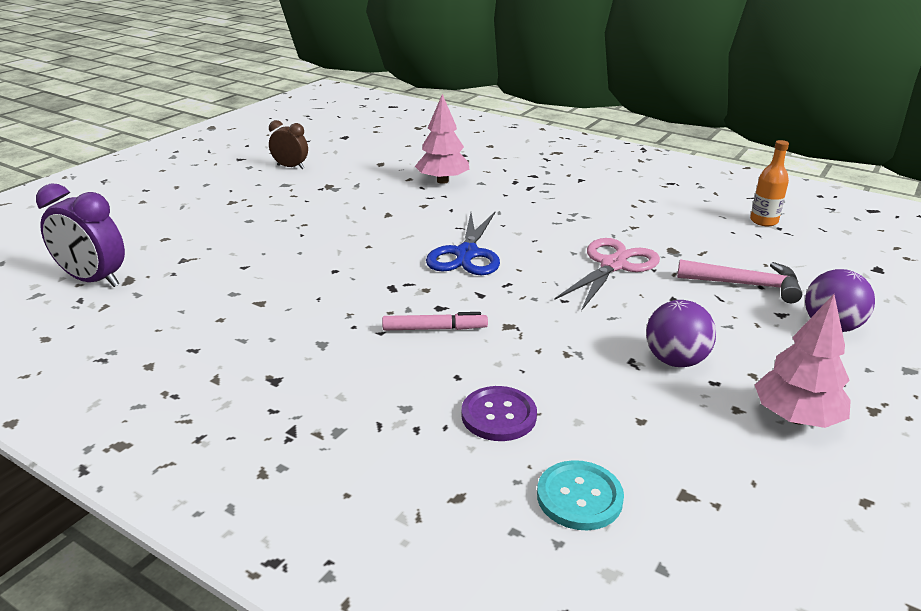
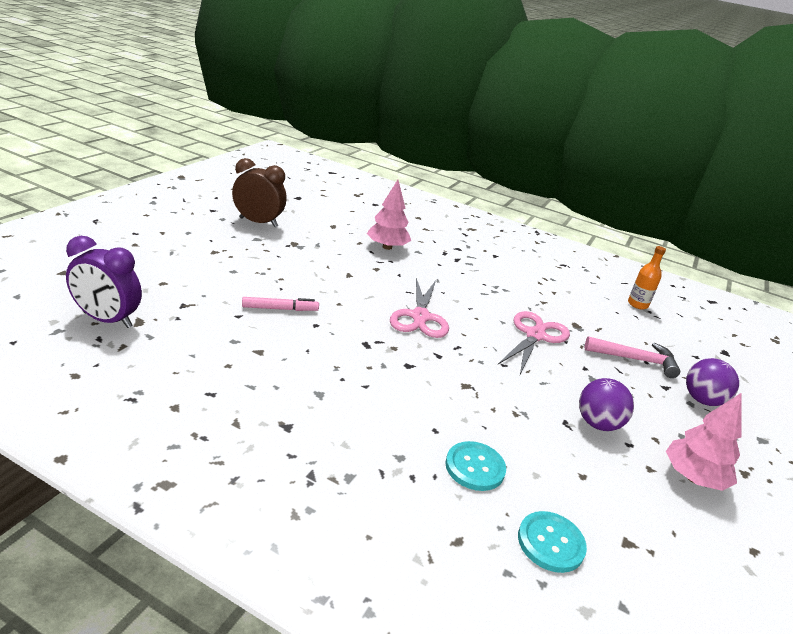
camera: 10 degrees left, 0 degrees up
(290, 167) = (258, 222): brown clock -> brown clock, size x1.59
(434, 329) = (408, 385): pink marker -> pink marker (280, 309)
(466, 254) = (420, 317): blue scissors -> pink scissors
(498, 415) = (475, 467): purple button -> turquoise button

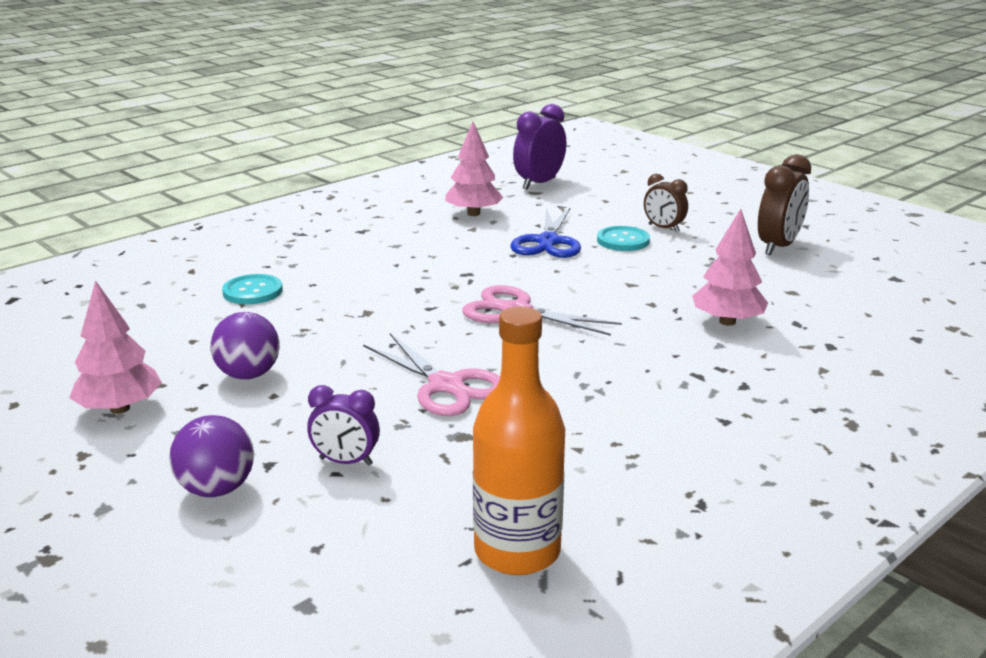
camera: 115 degrees right, 5 degrees down
(215, 354) = (473, 213): none -> pink tree
(232, 259) = (663, 228): none -> brown clock
(280, 309) = (548, 242): pink marker -> blue scissors
(550, 543) = (148, 304): turquoise button -> turquoise button (623, 240)
(635, 360) = (346, 461): pink hammer -> purple clock
(637, 304) = (517, 551): orange bottle -> orange bottle, size x1.78

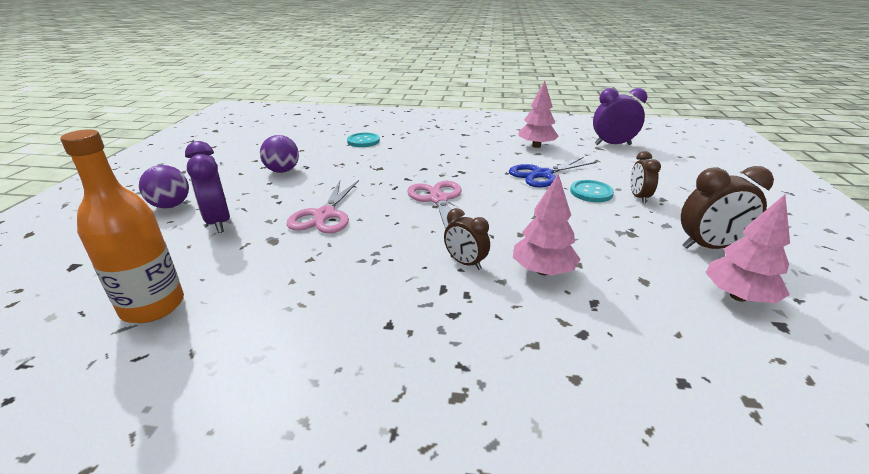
camera: 50 degrees right, 5 degrees up
(120, 408) = (226, 162): pink tree -> pink tree (738, 296)
(346, 461) = (218, 222): purple clock -> purple clock, size x1.59
(668, 348) = (465, 263): none -> brown clock

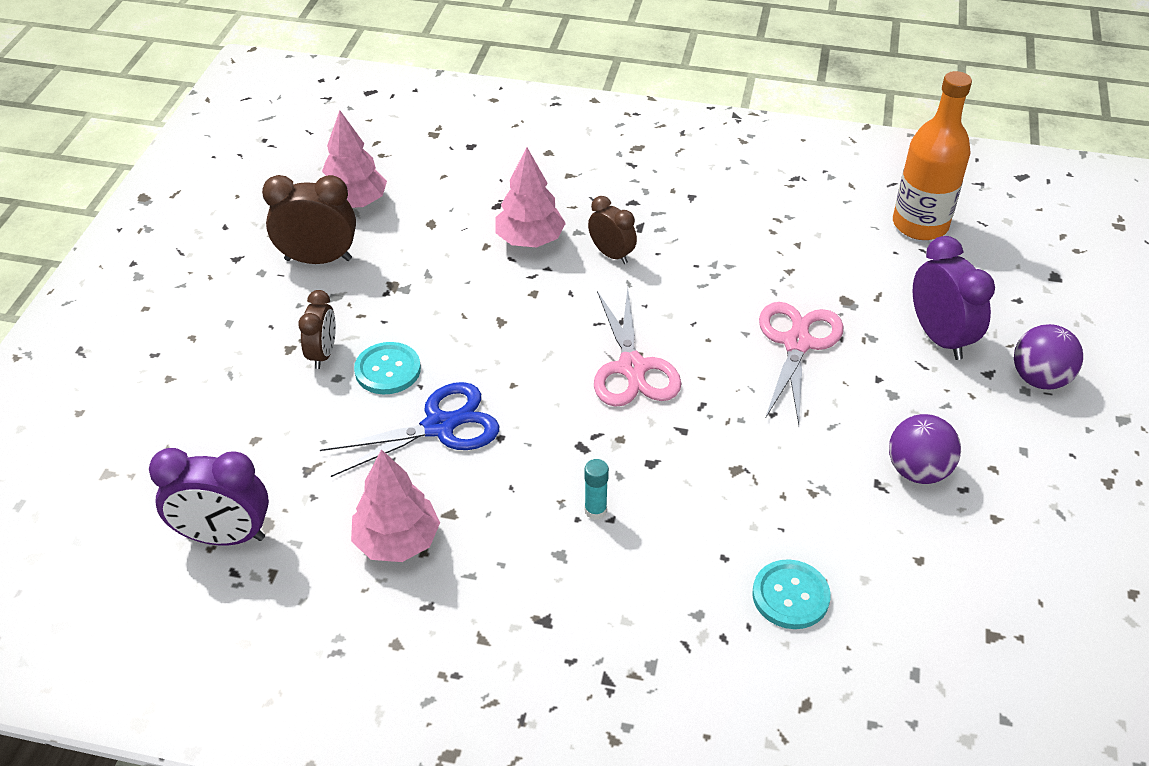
camera: 175 degrees left, 15 degrees up
(450, 155) = (595, 511): none -> turquoise glue stick

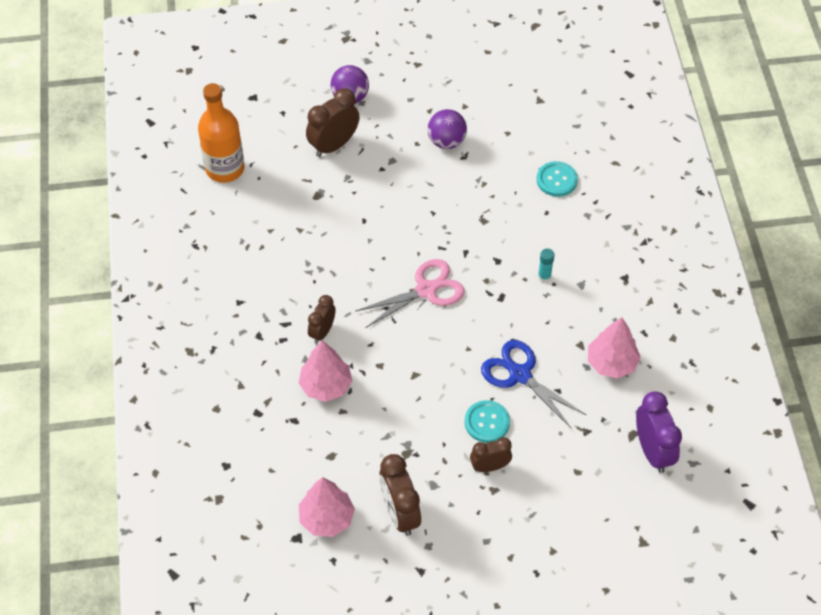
camera: 110 degrees left, 10 degrees up
(797, 343) = (368, 212): pink scissors -> none
(939, 338) = (334, 145): purple clock -> brown clock

